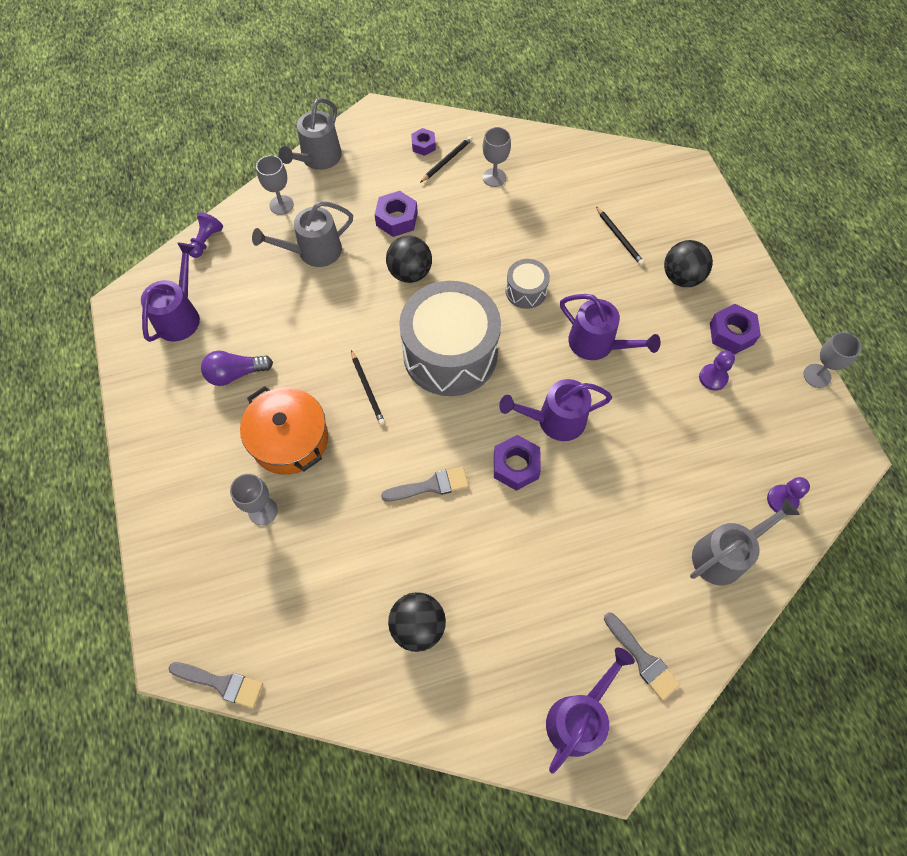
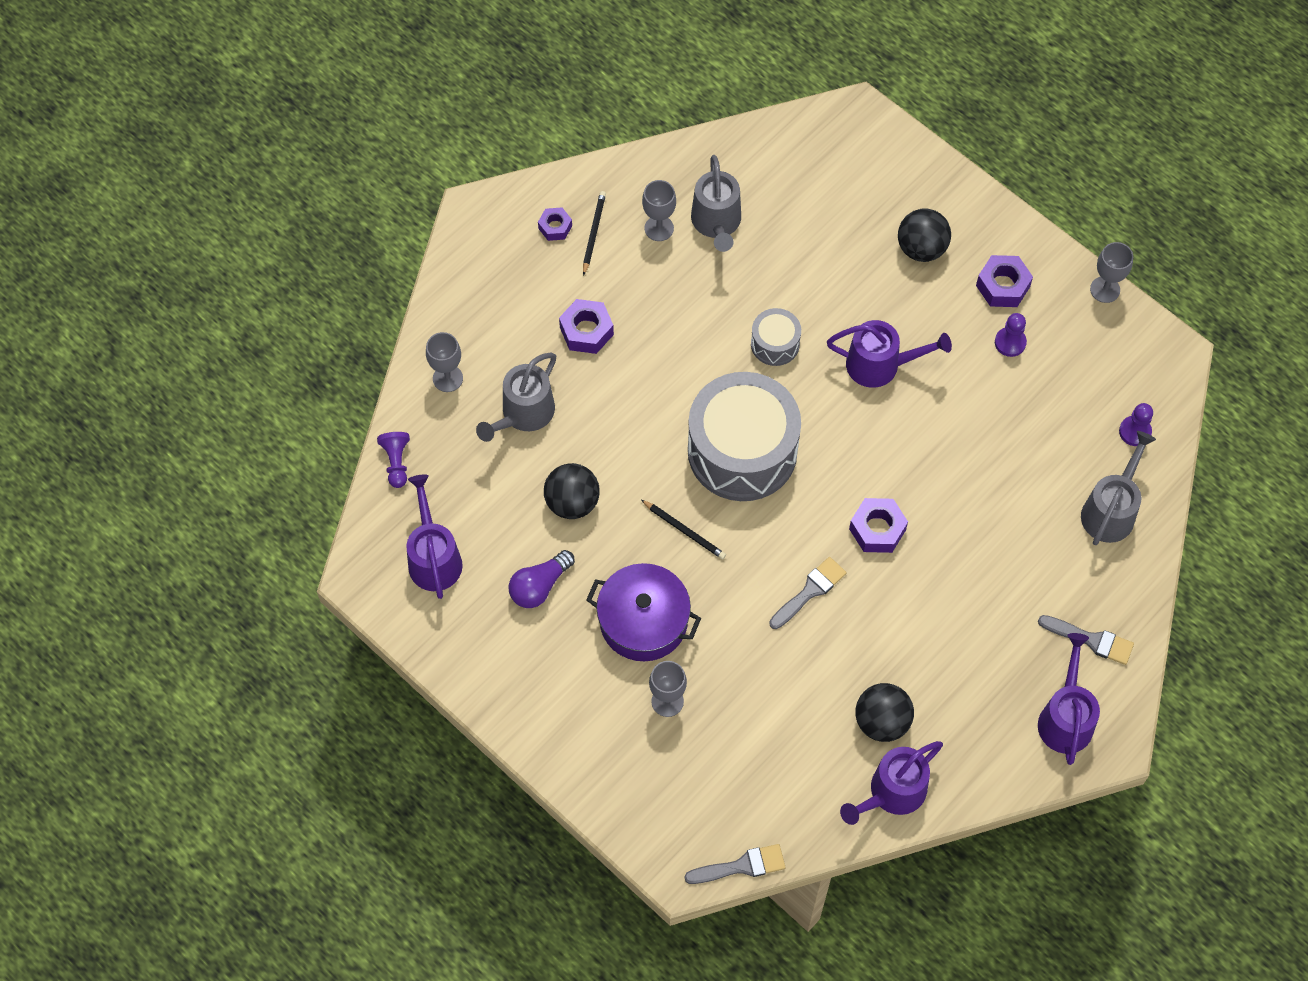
camera: 30 degrees left, 0 degrees up
(290, 439) = (643, 621): orange pot -> purple pot
(318, 158) = (448, 302): grey watering can -> grey watering can (716, 223)
(410, 273) = (643, 385): black ball -> black ball (572, 502)
(555, 420) = (886, 465): purple watering can -> purple watering can (892, 793)
(619, 237) = (833, 234): black pencil -> none

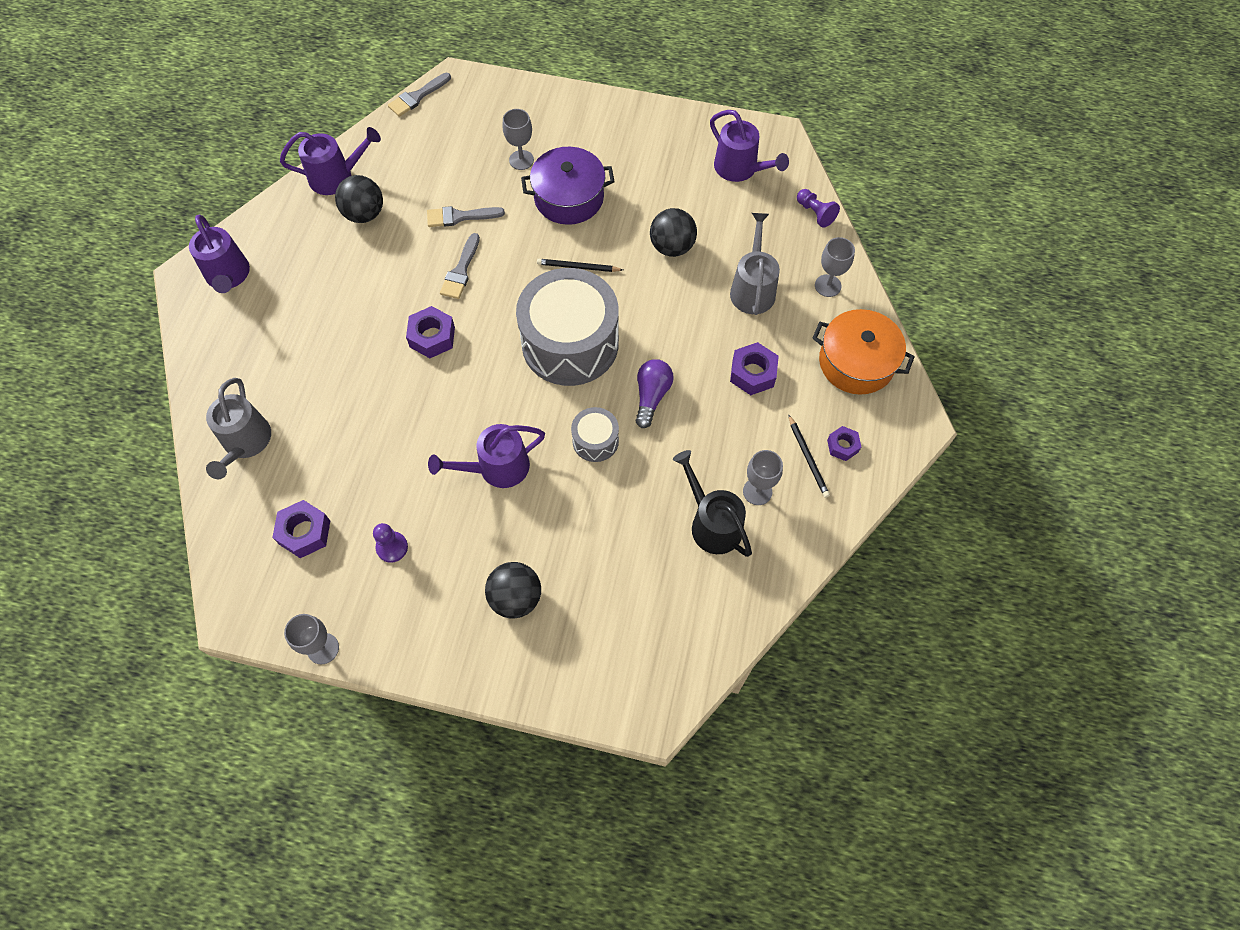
camera: 150 degrees right, 0 degrees up
(482, 291) = (856, 362): none -> orange pot
(539, 586) = (655, 185): purple light bulb -> purple light bulb (651, 396)
(716, 223) = (712, 523): grey watering can -> black watering can
(892, 793) = (336, 177): purple watering can -> purple watering can turned 60 degrees clockwise
(1002, 286) = (422, 600): purple nut -> purple nut (305, 532)
(1091, 640) = (227, 337): grey brush -> grey brush (460, 217)
(1135, 431) = (247, 521): purple pawn -> none

